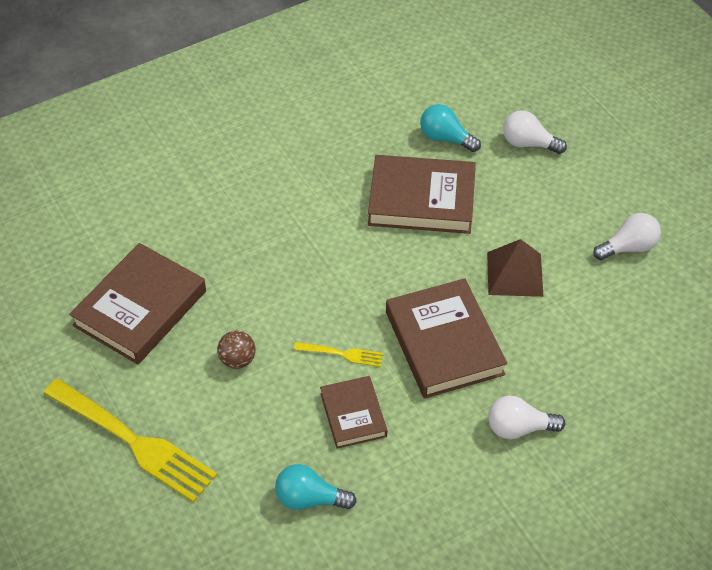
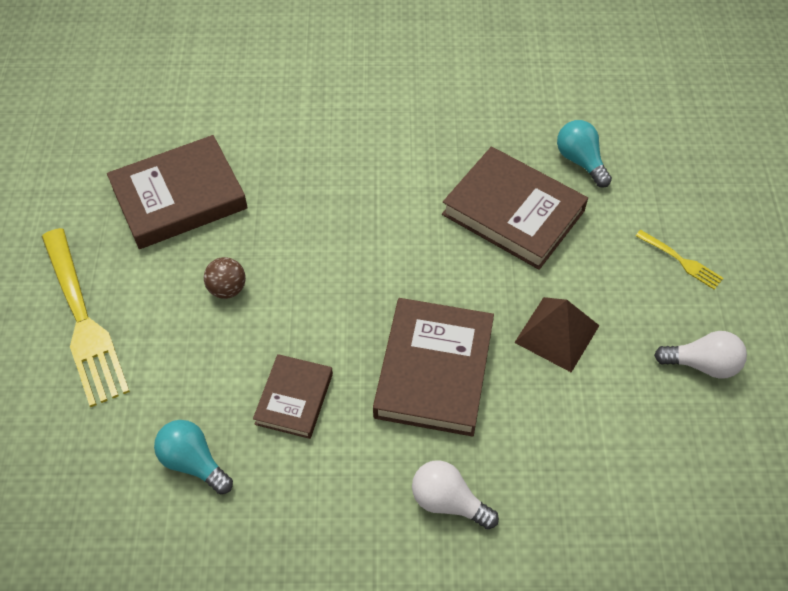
camera: 30 degrees right, 5 degrees up
(341, 354) = (326, 331): yellow fork -> yellow fork (680, 260)
(528, 143) = (665, 203): white light bulb -> none

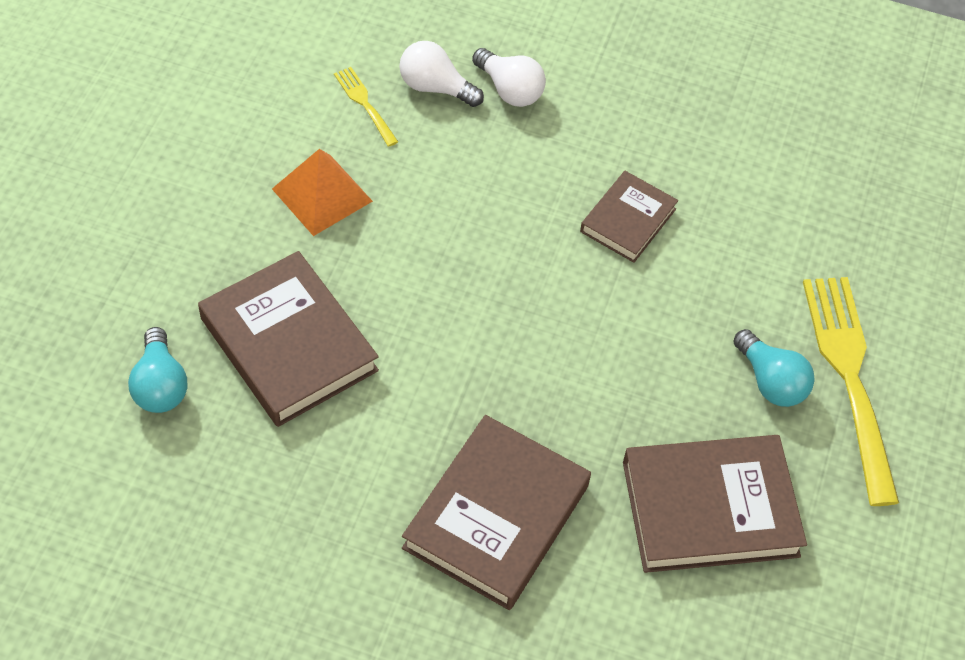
camera: 165 degrees left, 0 degrees up
(193, 462) = (744, 195): turquoise light bulb -> turquoise light bulb (770, 381)
(227, 289) = (672, 361): brown ball -> none
(434, 370) = (471, 201): brown book -> brown book (496, 517)
(557, 334) = (322, 194): brown pyramid -> orange pyramid
(680, 260) = (133, 224): yellow fork -> yellow fork (365, 104)
(702, 364) = (193, 120): white light bulb -> white light bulb (435, 87)

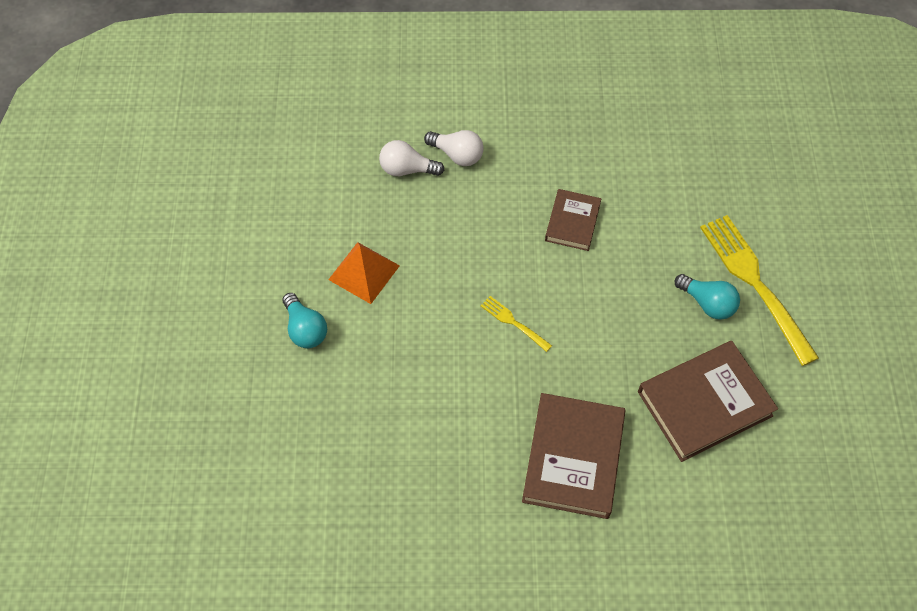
camera: 15 degrees left, 5 degrees up
(160, 385) = (314, 446): turquoise light bulb -> turquoise light bulb (305, 329)
(288, 344) = (387, 387): brown book -> none
(365, 104) = (365, 197): yellow fork -> yellow fork (514, 323)

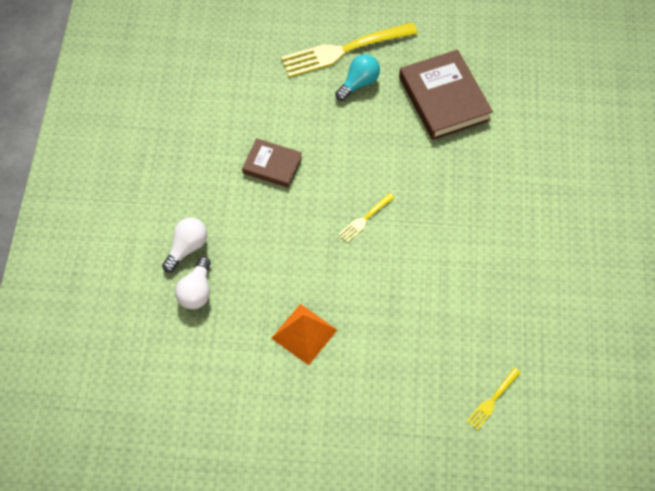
camera: 85 degrees left, 0 degrees up
(292, 469) = (492, 400): none -> yellow fork
(305, 329) = (358, 386): turquoise light bulb -> none
(573, 458) = (486, 190): brown book -> none

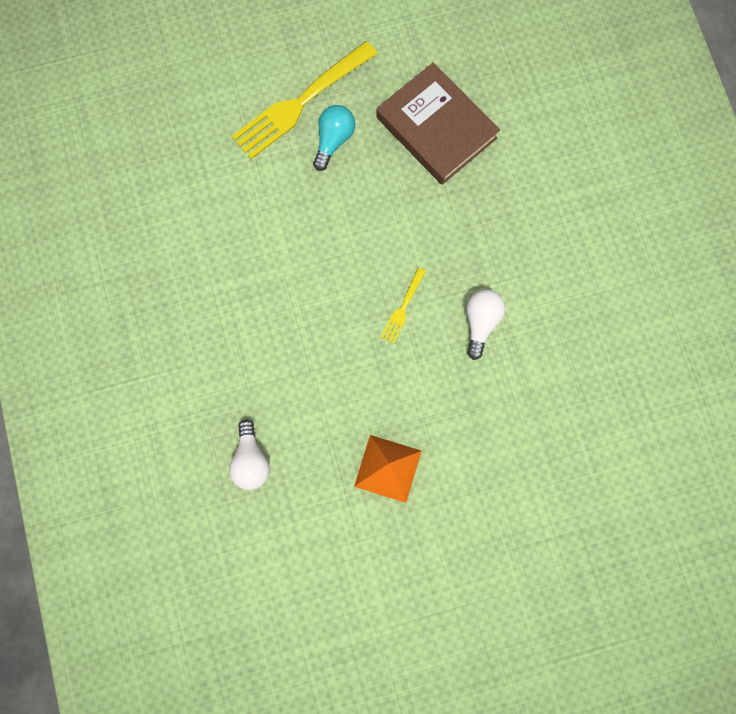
camera: 20 degrees left, 15 degrees up
(187, 248) = (219, 413): white light bulb -> white light bulb (481, 323)
(272, 165) = (275, 278): brown book -> none
(492, 400) = (612, 471): yellow fork -> none

